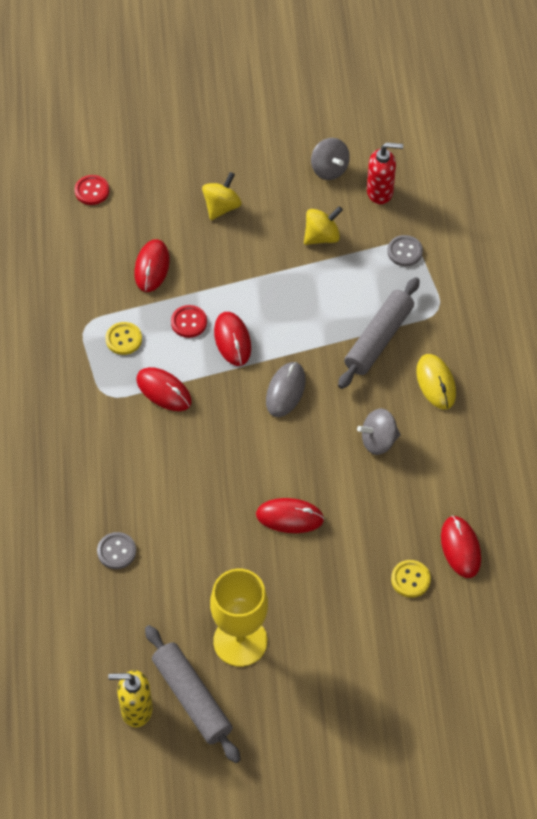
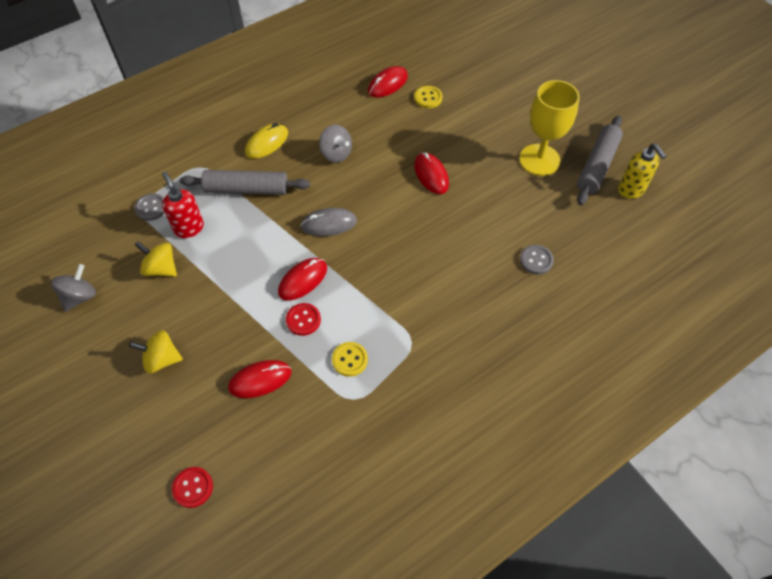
camera: 120 degrees left, 0 degrees up
(164, 391) = (381, 303): red mouse -> none
(380, 192) = (92, 249): red soap dispenser -> red soap dispenser (189, 228)

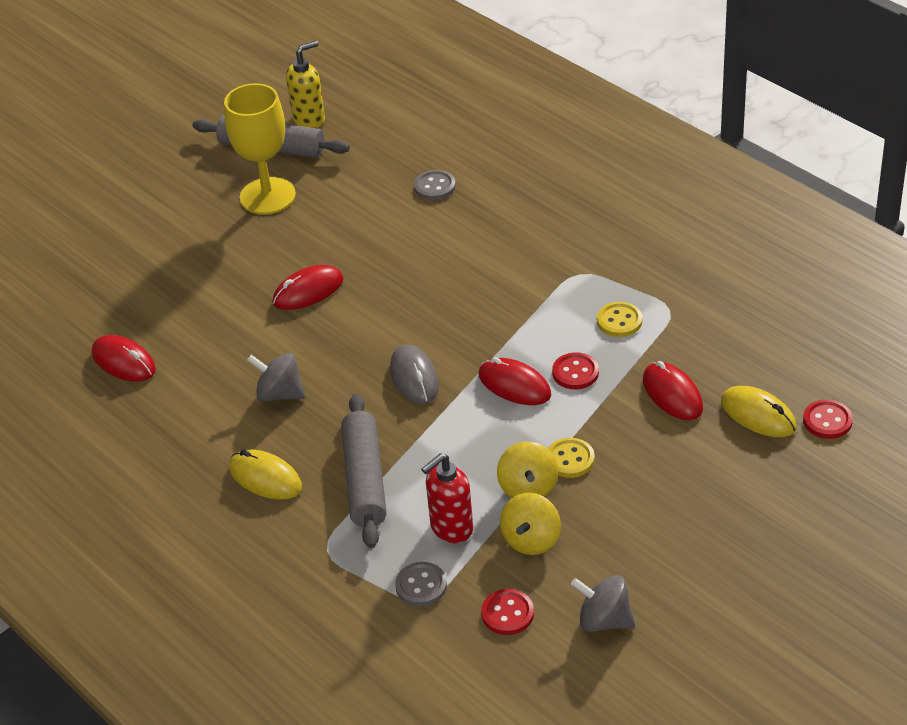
camera: 95 degrees left, 15 degrees down
(110, 247) = (507, 613): none -> red button
(161, 359) = (674, 497): yellow spinning top -> yellow spinning top (528, 488)
(218, 436) = (758, 415): none -> yellow mouse
(336, 154) = (280, 394): grey spinning top -> grey spinning top turned 105 degrees counterclockwise
(428, 98) = (153, 314): yellow button -> yellow button (570, 459)

